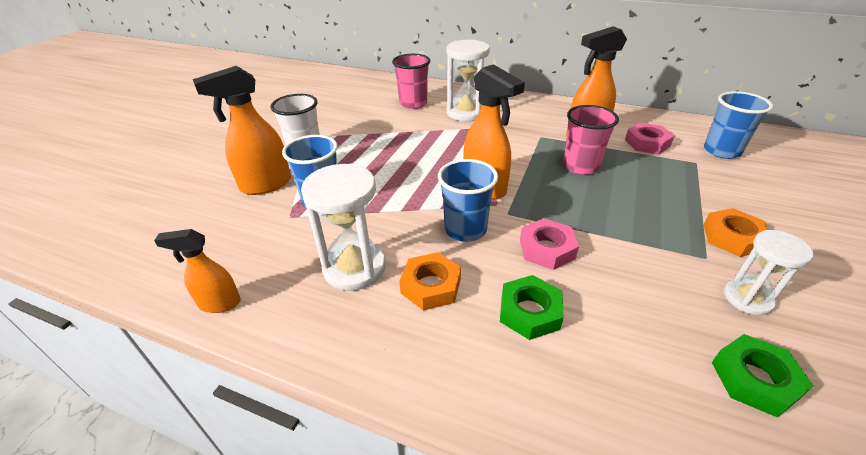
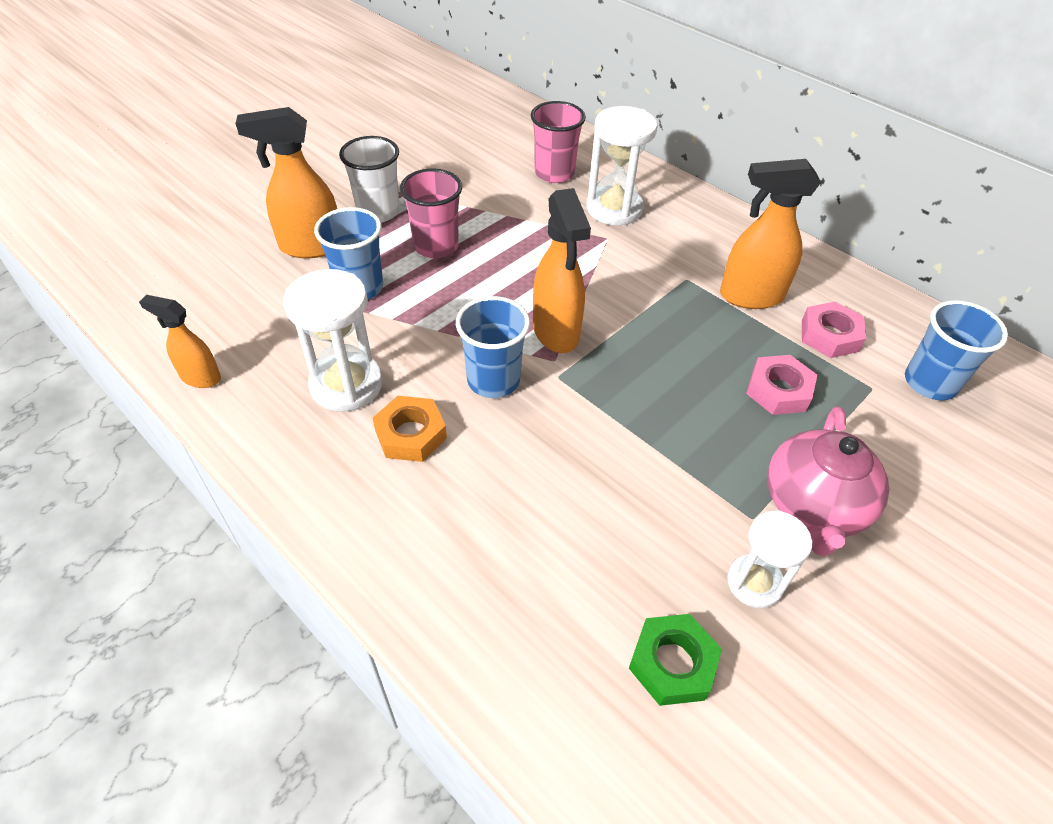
camera: 20 degrees right, 10 degrees up
(529, 312) = (492, 501): green nut -> none
(547, 249) = (568, 437): pink nut -> pink nut (778, 390)
(580, 166) = (703, 342): pink cup -> pink cup (436, 246)
(732, 237) = (813, 507): orange nut -> pink teapot

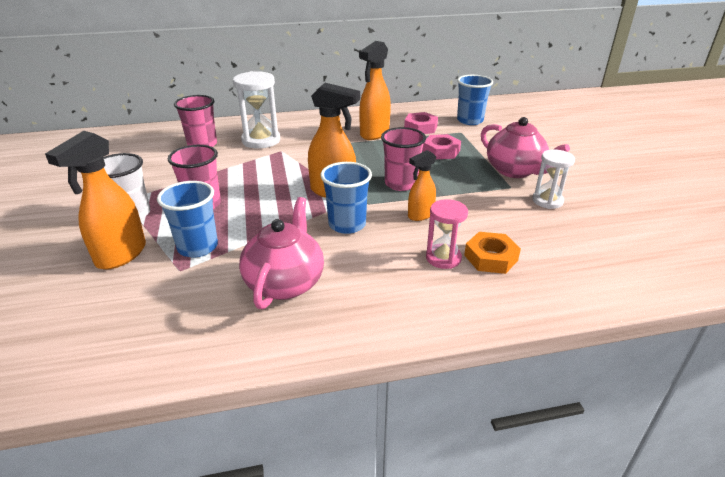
camera: 55 degrees left, 15 degrees down
(200, 377) = (188, 357): orange spray bottle -> orange spray bottle (420, 215)
(346, 385) = (285, 283): white hourglass -> pink teapot
(410, 434) = (358, 270): orange nut -> orange nut (490, 258)
(494, 506) = (443, 258): none -> pink hourglass
(637, 387) = (401, 184): none -> pink cup
(672, 663) = (580, 239): green nut -> none

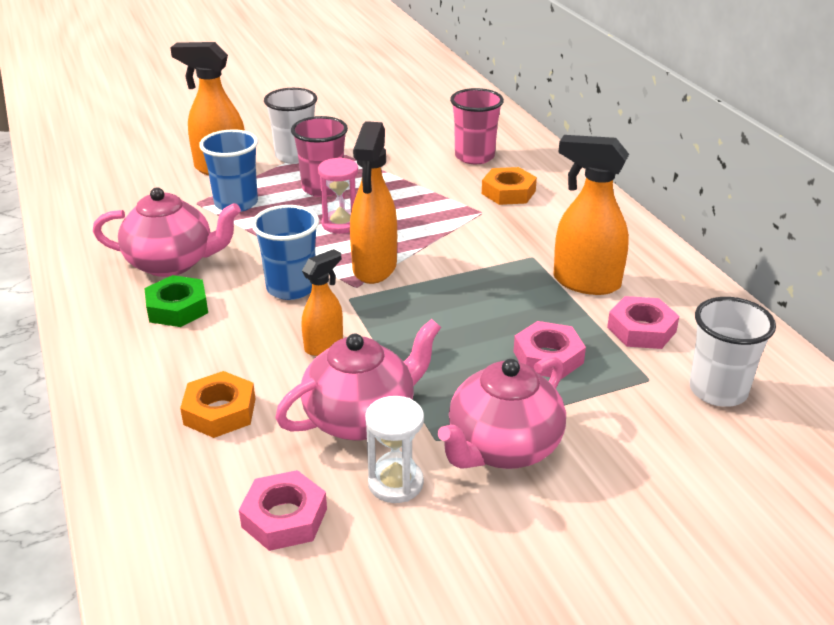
camera: 80 degrees right, 0 degrees up
(261, 140) = (508, 192): white hourglass -> orange nut
(358, 278) = (177, 308): none -> green nut
(401, 184) = (413, 322): pink cup -> none
(420, 215) = (324, 345): orange spray bottle -> orange spray bottle turned 90 degrees clockwise
(443, 258) = (218, 369): pink hourglass -> pink hourglass (341, 224)
(470, 120) = (718, 390): blue cup -> white cup
(494, 207) = (361, 418): none -> pink teapot
(583, 236) = (284, 518): none -> pink nut

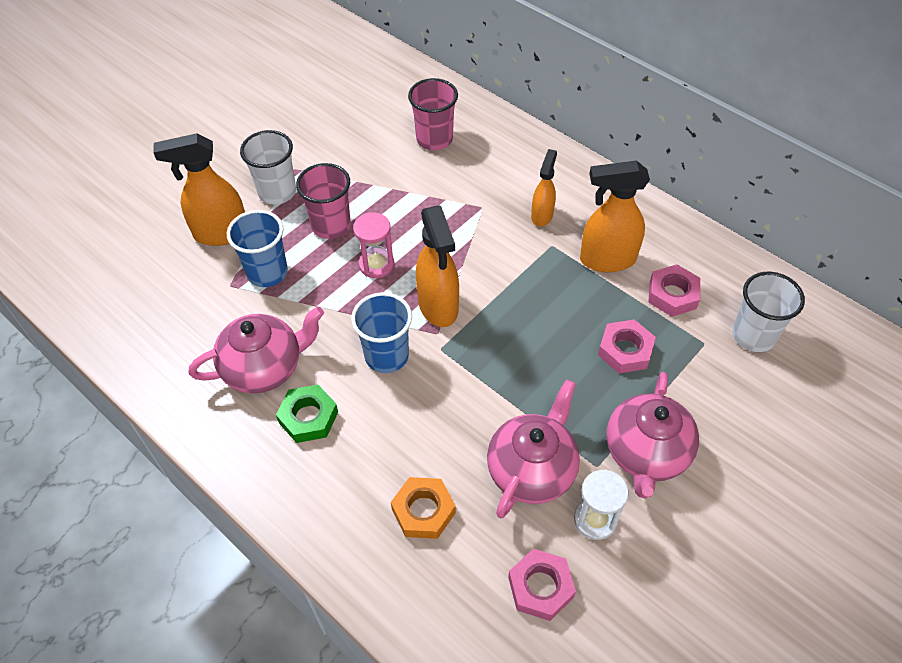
camera: 25 degrees left, 20 degrees up
(324, 345) = (455, 407): orange spray bottle -> orange spray bottle (542, 215)
(508, 192) = (489, 175): orange nut -> none

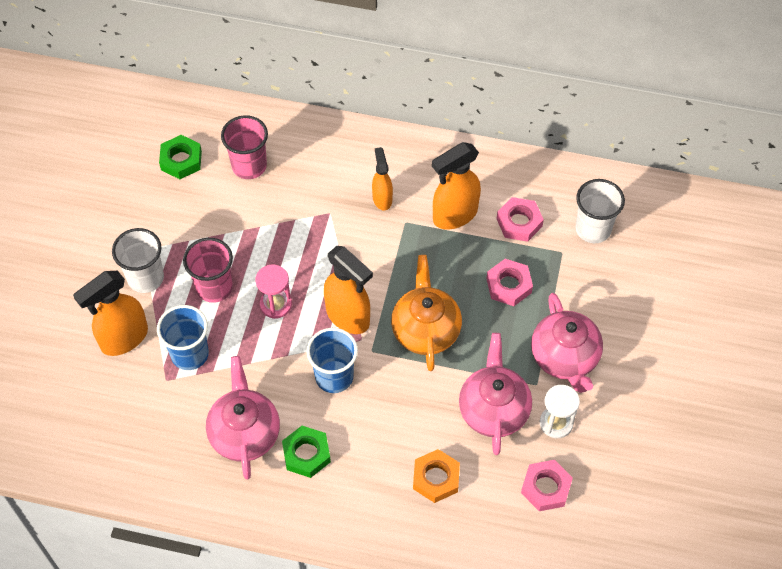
camera: 30 degrees left, 5 degrees up
(264, 367) = (245, 433): pink teapot -> pink teapot turned 45 degrees counterclockwise
(377, 112) = (181, 160): none -> green nut
(508, 354) = (425, 330): none -> orange teapot

